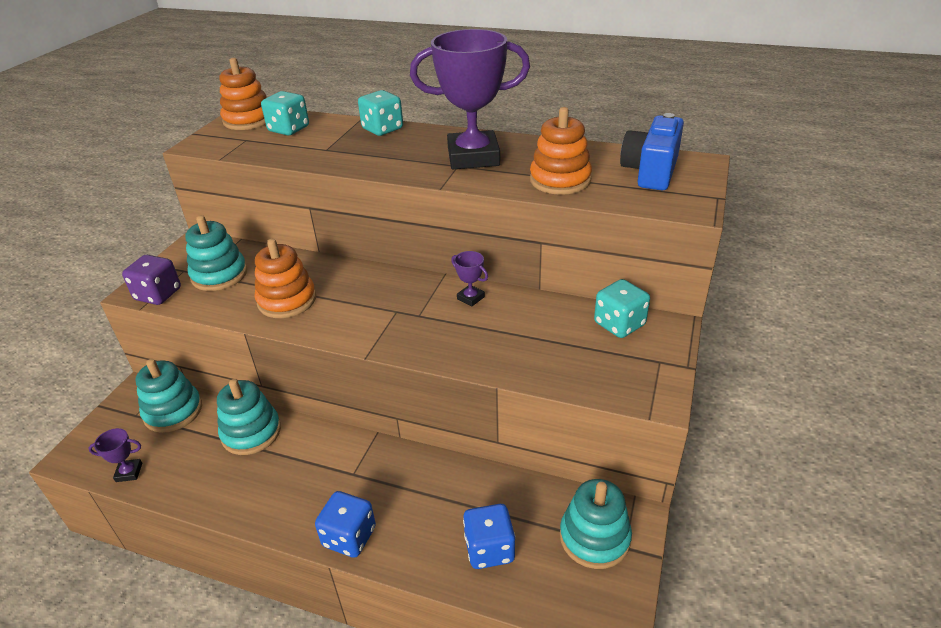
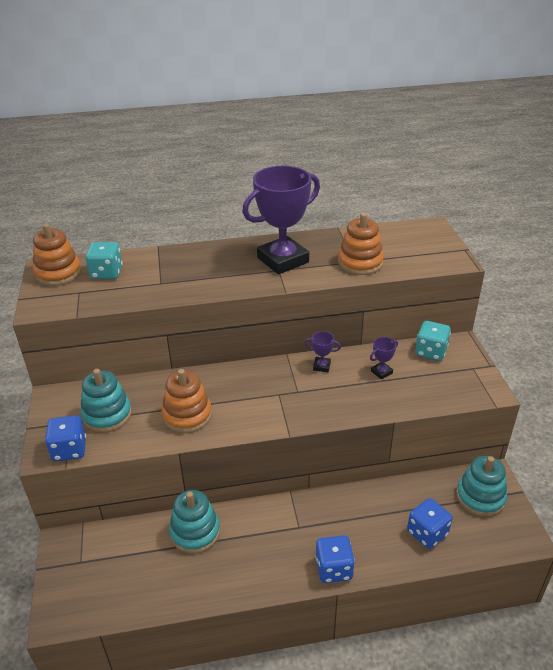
camera: 30 degrees left, 0 degrees up
(129, 472) = (122, 606): purple trophy -> purple trophy (381, 372)
(158, 294) = (69, 449): purple dice -> blue dice
(173, 411) = (112, 545): turquoise stacking toy -> none
(382, 129) = (187, 253): turquoise dice -> none
(651, 172) = (410, 241): blue camera -> none

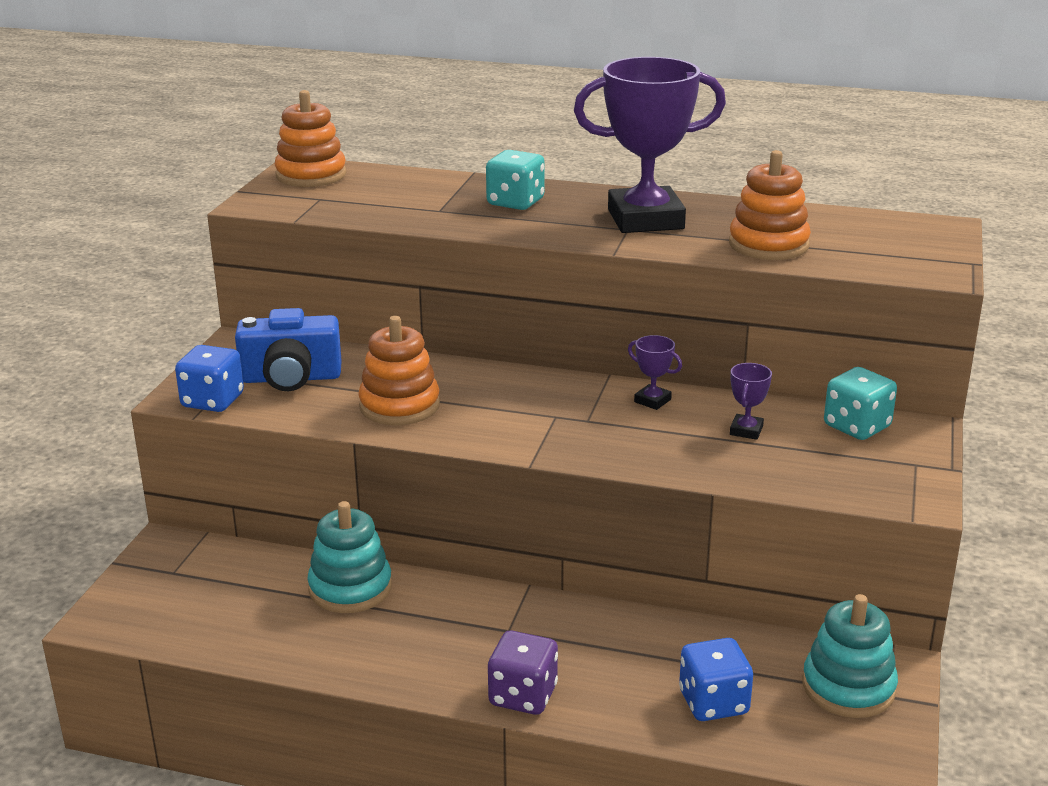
camera: 25 degrees right, 10 degrees down
(107, 273) = (375, 186): turquoise dice -> turquoise dice (515, 202)
(107, 415) = (291, 378): turquoise stacking toy -> blue camera
(334, 569) = (523, 695): blue dice -> purple dice
(381, 372) = (746, 430): purple trophy -> purple trophy turned 60 degrees counterclockwise

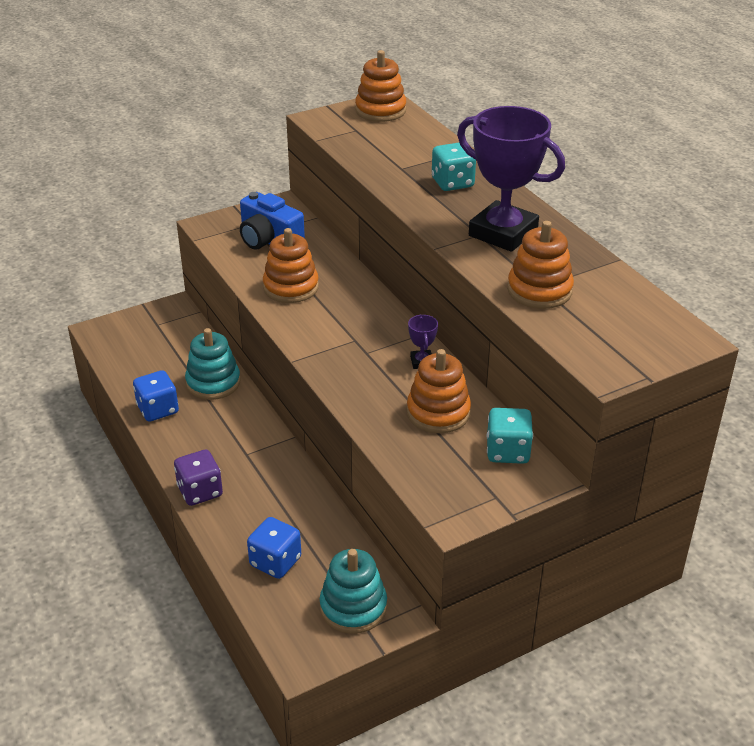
camera: 45 degrees right, 10 degrees up
(212, 401) = (215, 235): blue dice -> blue dice (158, 409)
(746, 430) = (438, 412): purple trophy -> orange stacking toy

